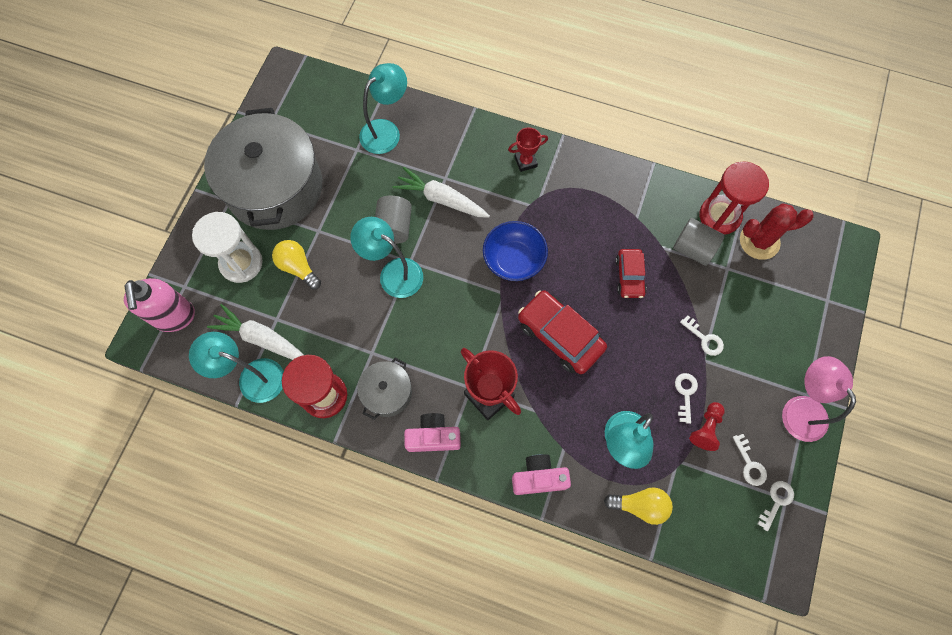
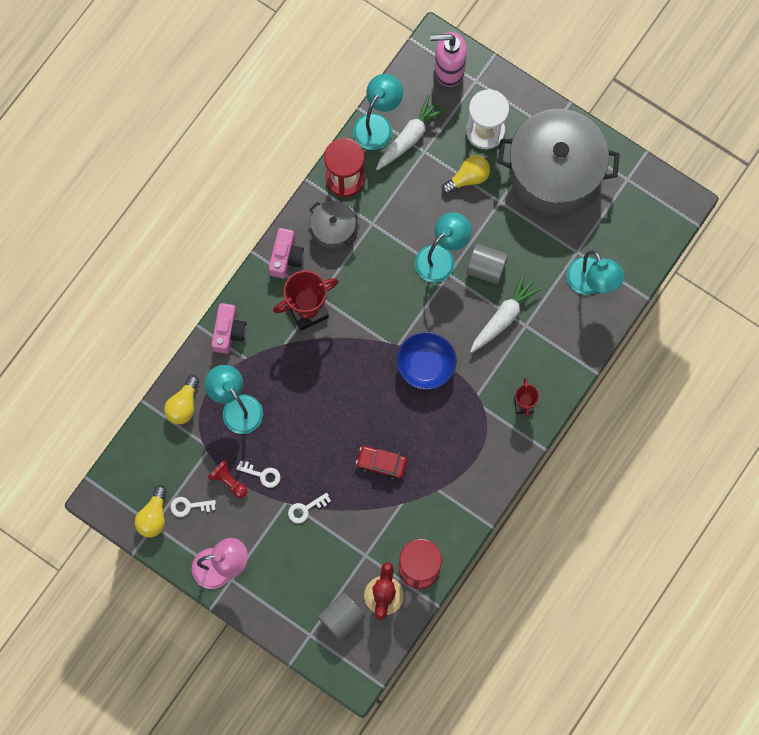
camera: 105 degrees right, 5 degrees up
(560, 335) = (343, 384): red car -> none
(693, 249) = (393, 530): grey cylinder -> grey cylinder (342, 618)
(776, 501) = (153, 516): white key -> yellow light bulb

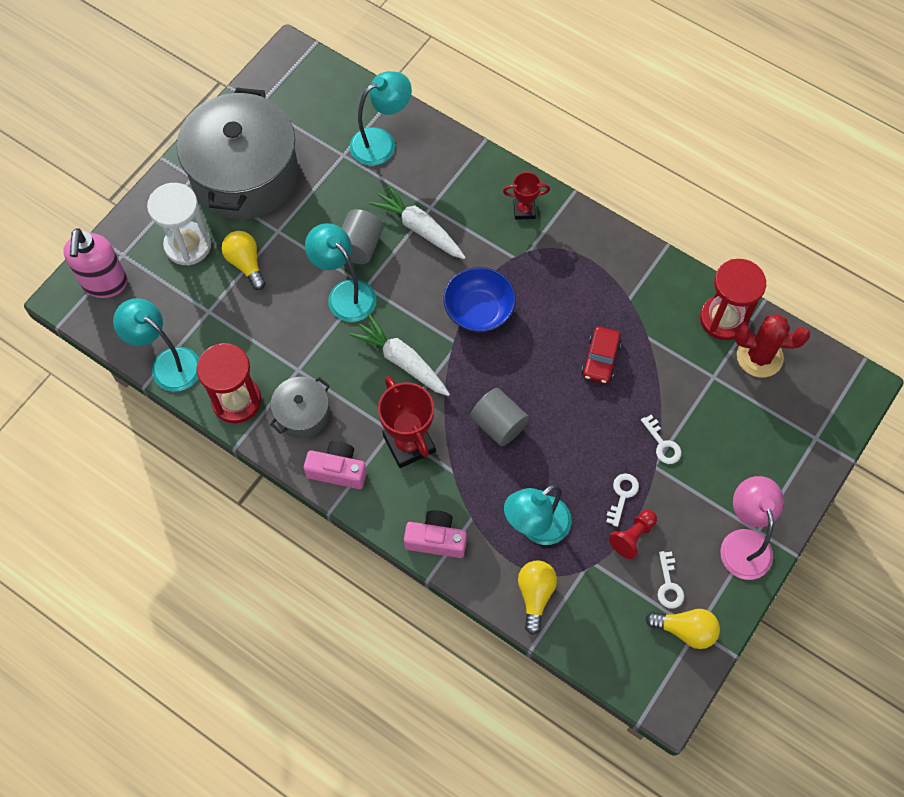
camera: 90 degrees left, 10 degrees down
(183, 405) = (535, 595): yellow light bulb -> yellow light bulb turned 105 degrees counterclockwise
(342, 618) = (791, 402): grey cylinder -> grey cylinder (498, 424)
(410, 137) = (187, 327): white carrot -> white carrot (402, 361)

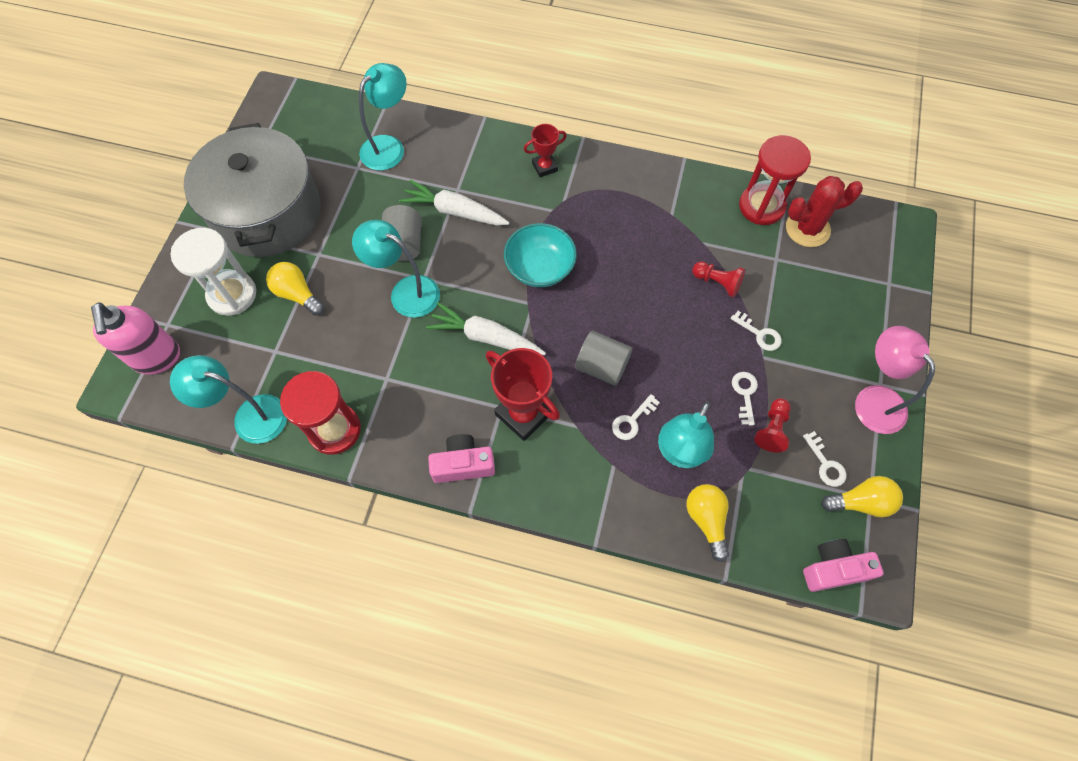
camera: 20 degrees left, 0 degrees up
(302, 414) = (407, 420): grey pot -> none
(436, 539) = (588, 499): pink camera -> pink camera (834, 569)
(479, 311) = (540, 268): blue bowl -> turquoise bowl
(505, 484) = (632, 420): none -> white key
(600, 359) = (669, 275): red car -> none
(644, 381) = (717, 283): none -> red pawn

